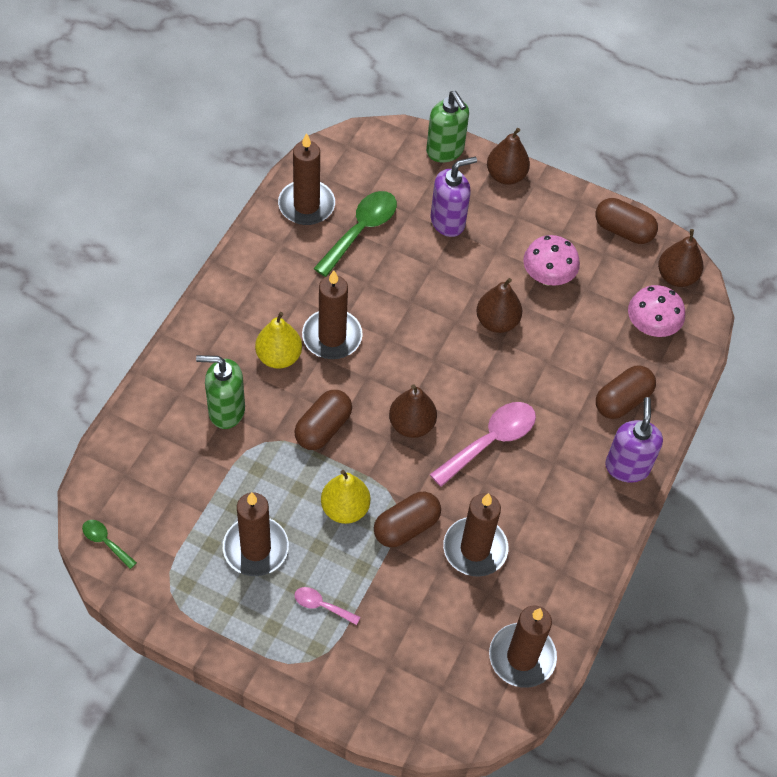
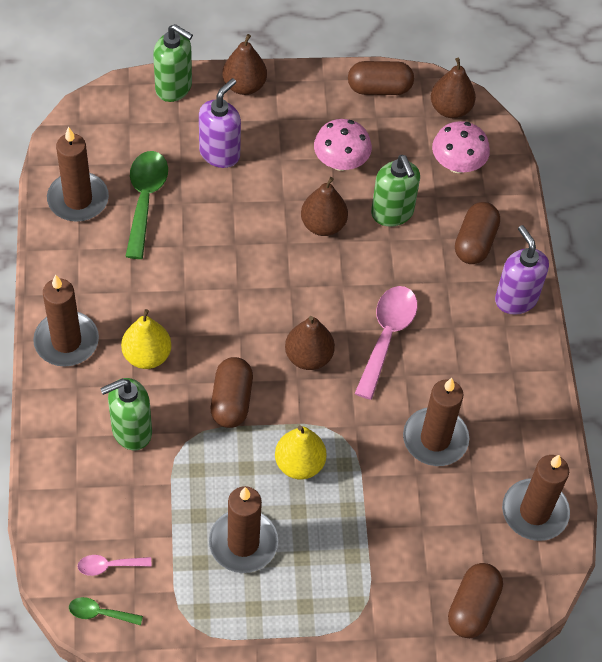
camera: 30 degrees left, 0 degrees up
(322, 606) = (336, 562): pink spoon -> pink spoon (109, 566)
(332, 337) = (184, 312): brown candle -> brown candle (66, 341)
(406, 527) = (364, 451): brown capsule -> brown capsule (472, 607)
(564, 340) = (392, 213): none -> green soap dispenser

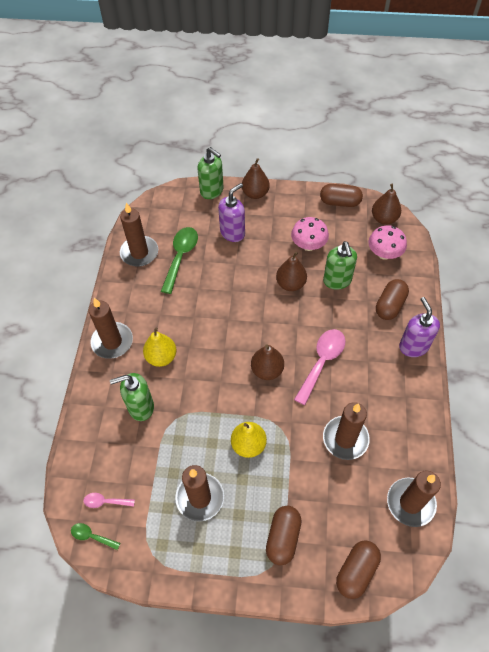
camera: 15 degrees right, 0 degrees up
(231, 401) = (210, 394): brown capsule -> brown capsule (283, 538)

